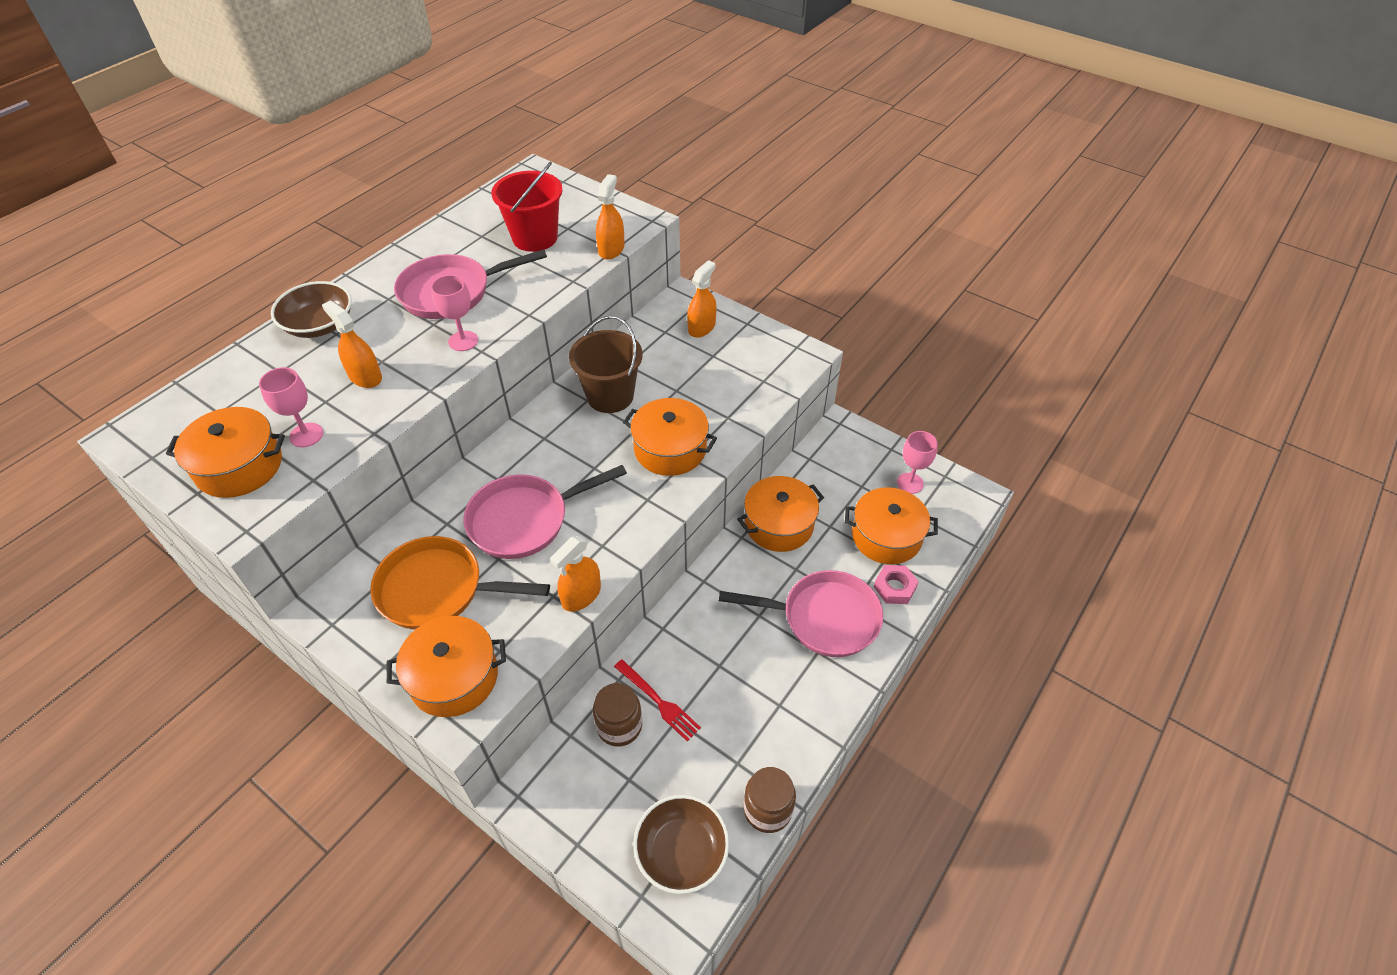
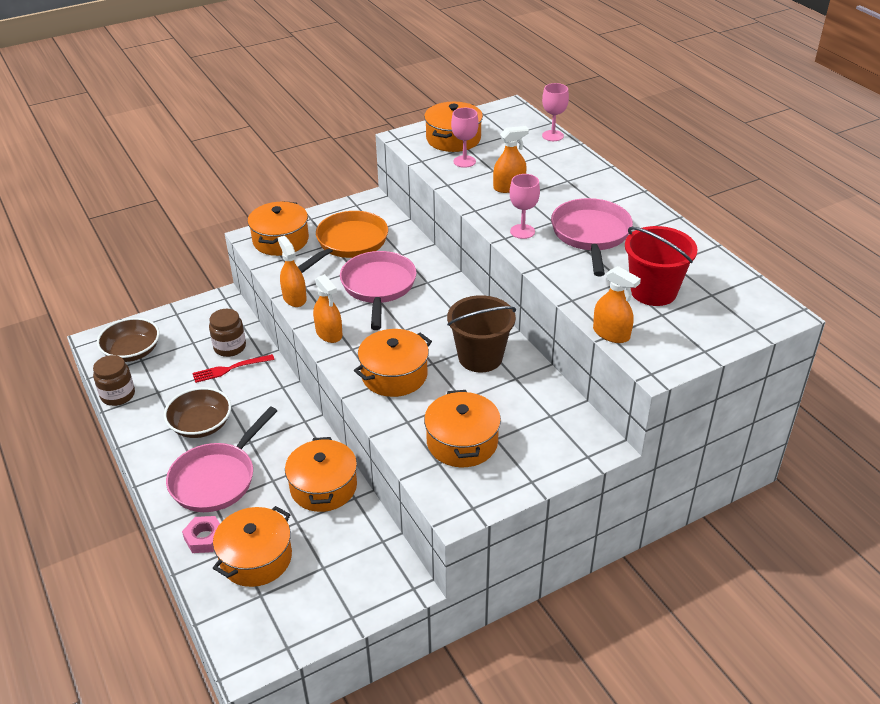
camera: 115 degrees right, 10 degrees down
(319, 325) = (582, 175): brown bowl -> brown bowl (201, 425)
(701, 327) = (543, 444): orange spray bottle -> orange spray bottle (329, 333)
(730, 374) = (462, 442): none -> orange pot
(910, 483) = (299, 610): pink goblet -> pink goblet (552, 136)

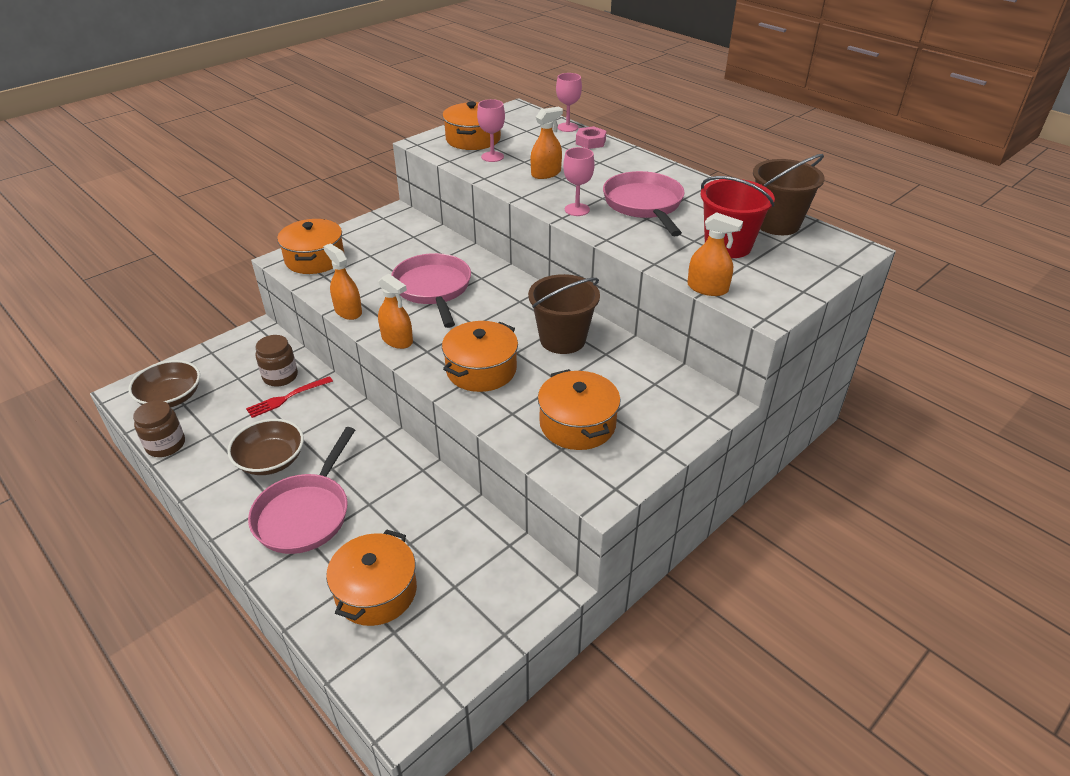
camera: 15 degrees left, 0 degrees up
(204, 538) = (310, 581): pink nut -> pink nut (590, 142)
(323, 487) = (427, 500): orange pot -> none
(349, 243) = (388, 253): orange pan -> none
(716, 274) = (777, 224): none -> brown bucket

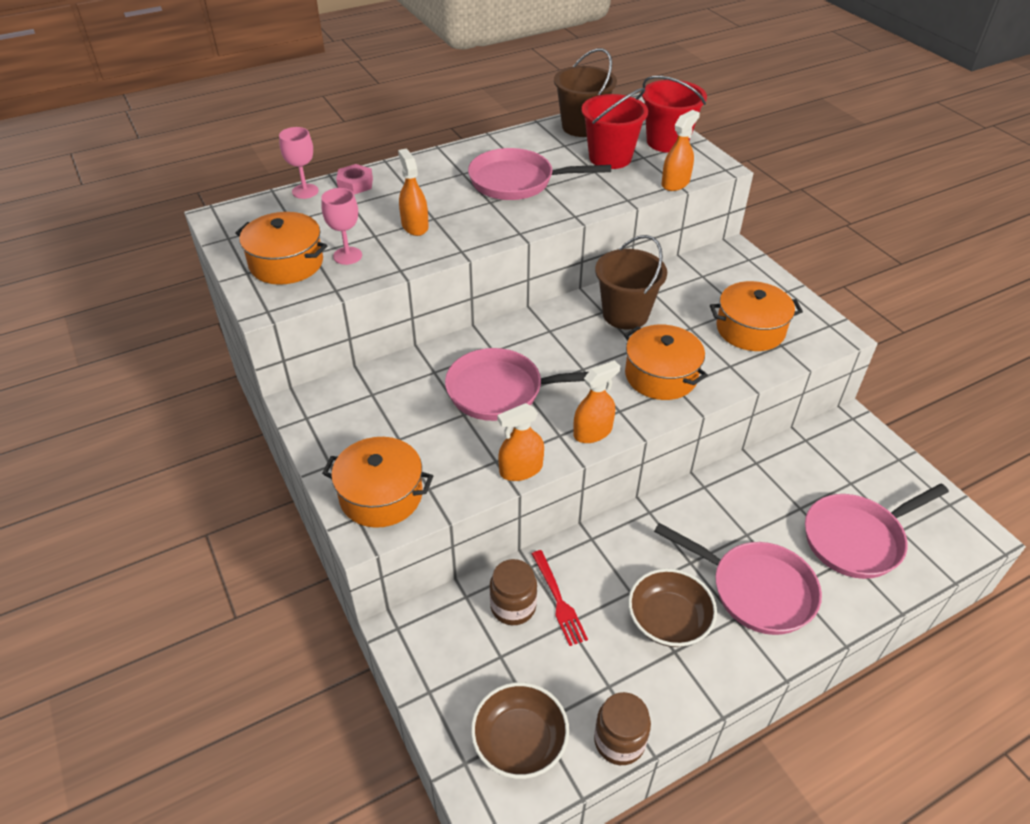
camera: 75 degrees left, 5 degrees up
(376, 591) = (857, 539): orange pot -> pink pan
(577, 210) = (508, 221): pink goblet -> none
(792, 276) = (667, 142): none -> red bucket

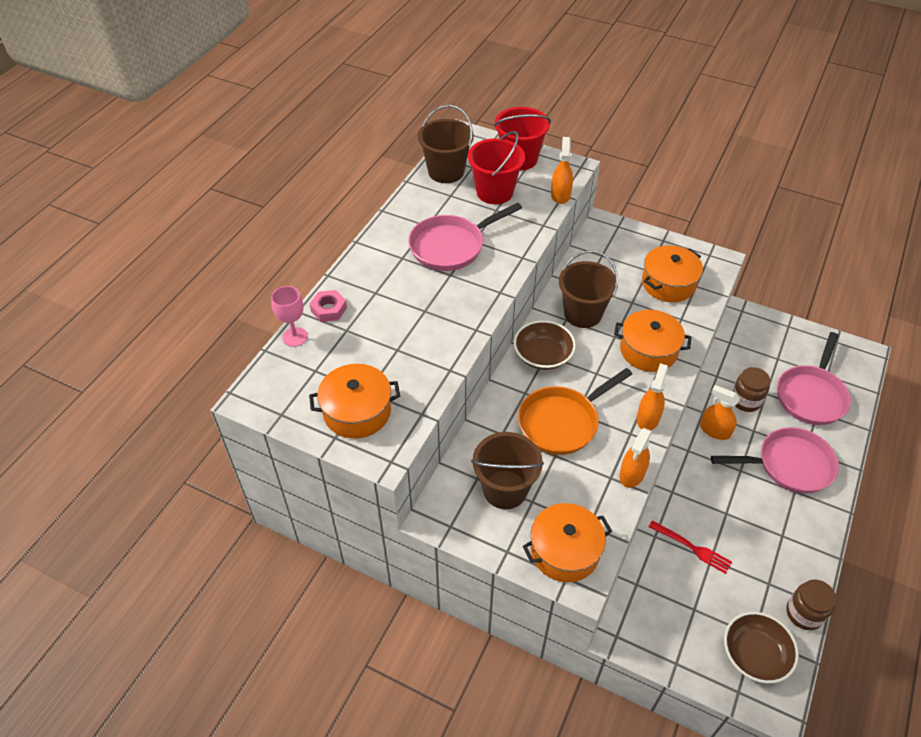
camera: 35 degrees left, 5 degrees up
(347, 256) = (397, 379): pink goblet -> none
(385, 416) = (505, 489): none -> brown bucket
(415, 226) = (418, 325): orange spray bottle -> orange spray bottle (715, 430)
(501, 391) = (562, 422): pink pan -> orange pan
(513, 606) = (670, 571): brown jar -> brown jar (745, 400)
(668, 620) = (762, 517): brown bowl -> brown bowl (543, 356)

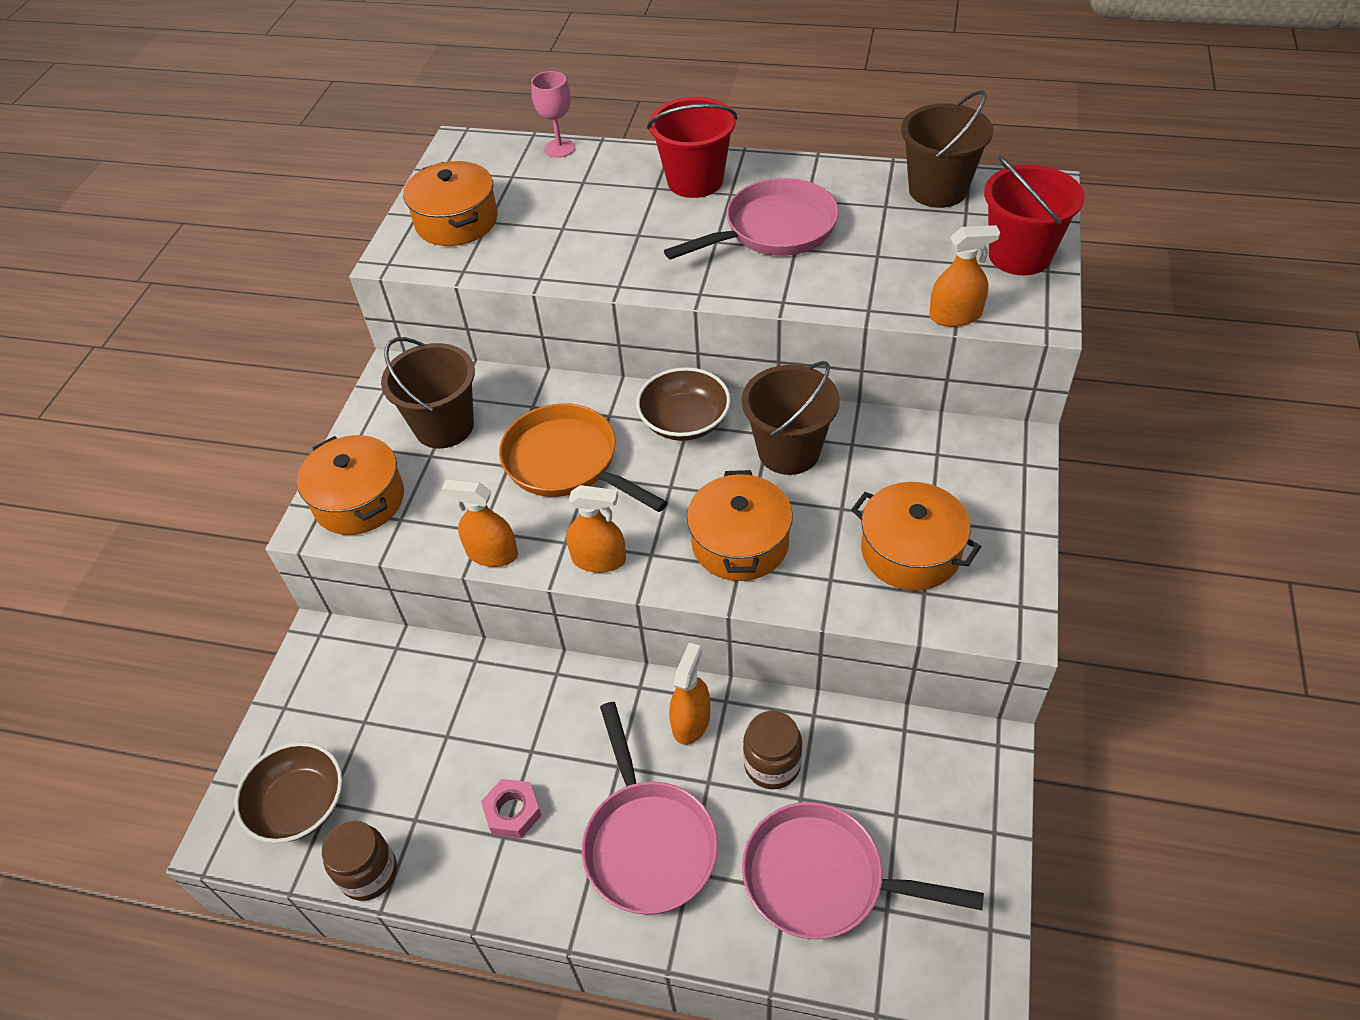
camera: 80 degrees right, 0 degrees up
(328, 309) = (613, 160): pink nut -> pink nut (513, 812)
(451, 246) = (774, 230): pink pan -> pink pan turned 105 degrees clockwise
(494, 192) = (919, 246): red bucket -> red bucket (695, 181)
(692, 548) = (462, 710): red fork -> none

